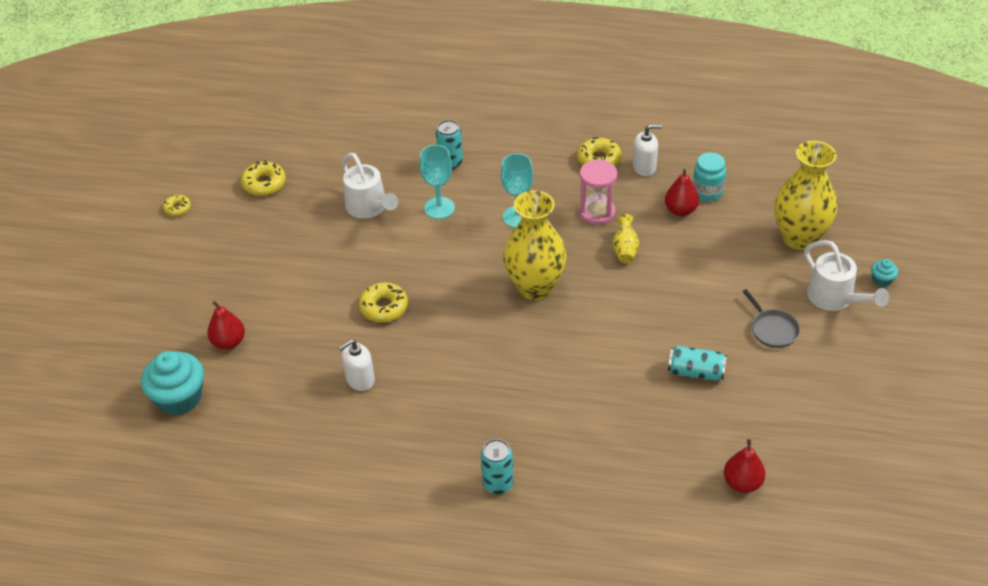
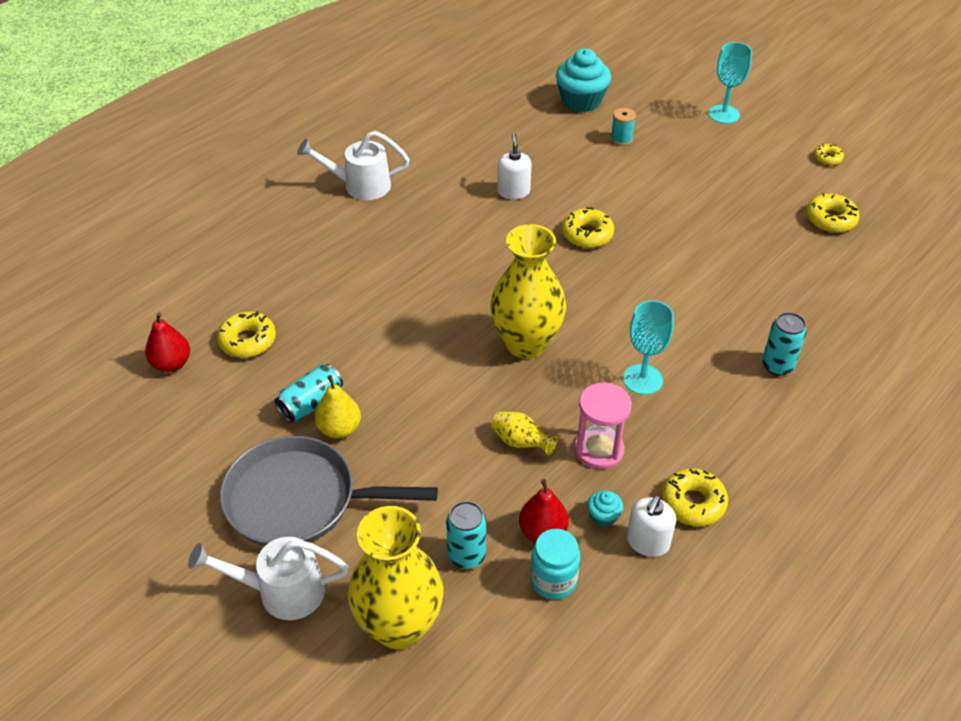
camera: 120 degrees right, 0 degrees up
(229, 342) = (621, 139): red pear -> turquoise spool
(369, 208) = (740, 275): white watering can -> white watering can (359, 185)
(439, 208) = (703, 325): turquoise goblet -> turquoise goblet (724, 114)
(498, 483) = (333, 223): turquoise can -> turquoise can (466, 556)
(677, 450) = (248, 341): none -> yellow donut
(701, 343) = (339, 429): none -> yellow pear
(772, 329) = (299, 500): grey pan -> grey pan, size x2.12
(882, 280) = (261, 665): turquoise cupcake -> turquoise cupcake (603, 516)

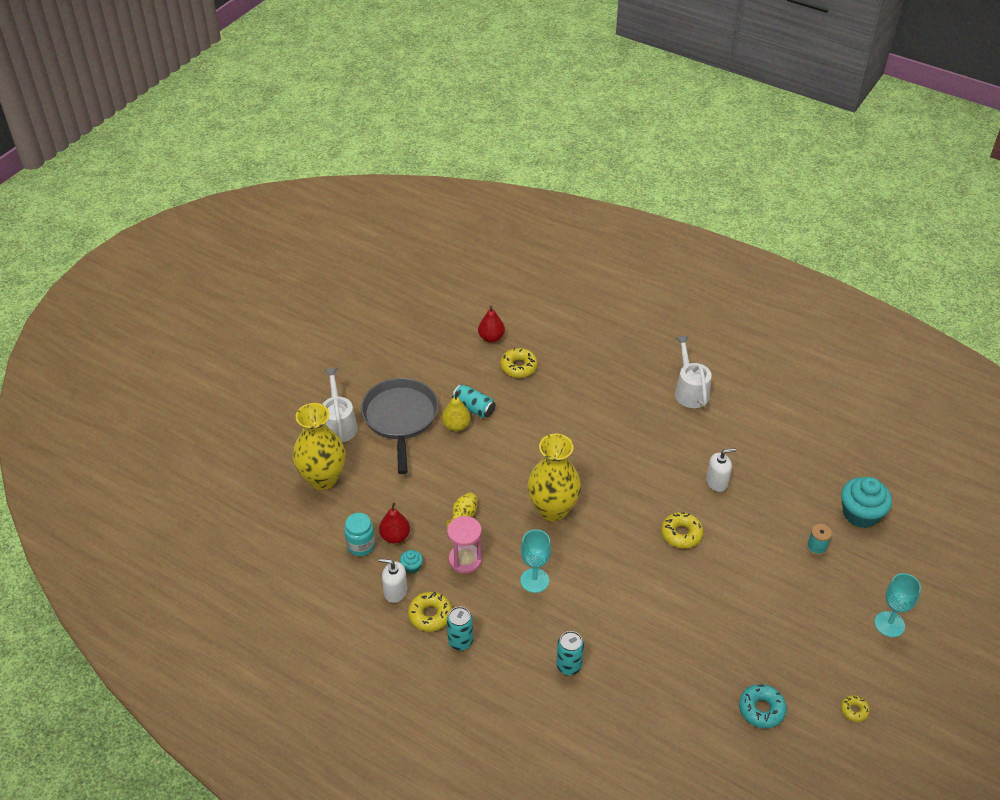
camera: 80 degrees right, 0 degrees up
(466, 556) = (373, 501): turquoise can -> turquoise can (460, 641)
(830, 219) = (761, 709): yellow donut -> turquoise donut

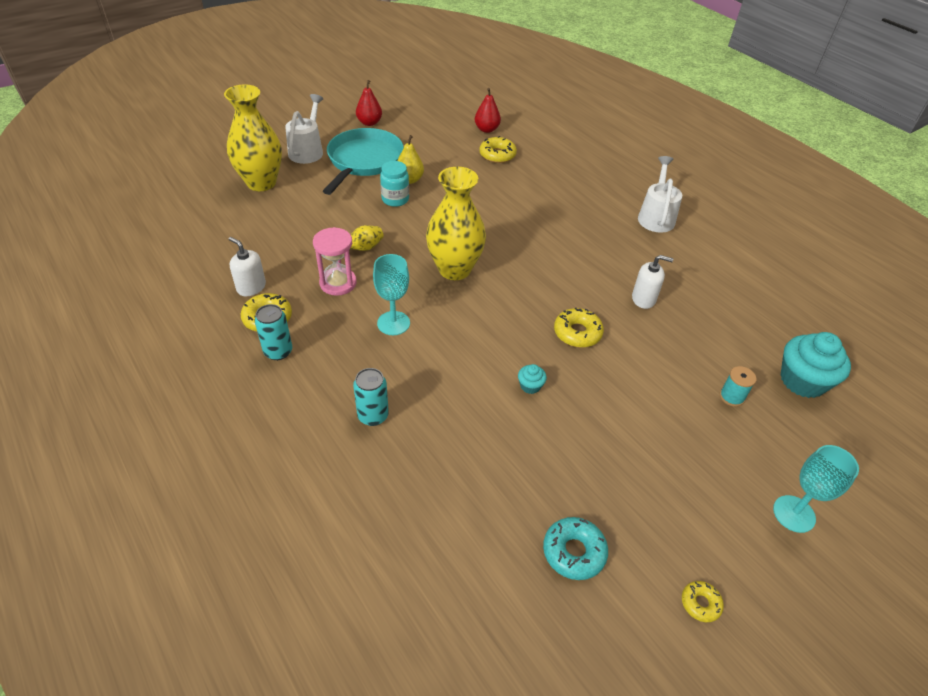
camera: 20 degrees right, 0 degrees up
(361, 545) = (251, 241): turquoise jar -> turquoise jar (395, 199)
(395, 536) = (288, 244): red pear -> red pear (369, 123)
(400, 418) = (363, 161): grey pan -> turquoise pan
(411, 567) = (283, 272): turquoise cupcake -> turquoise cupcake (530, 386)
(474, 408) = (435, 172): turquoise can -> none

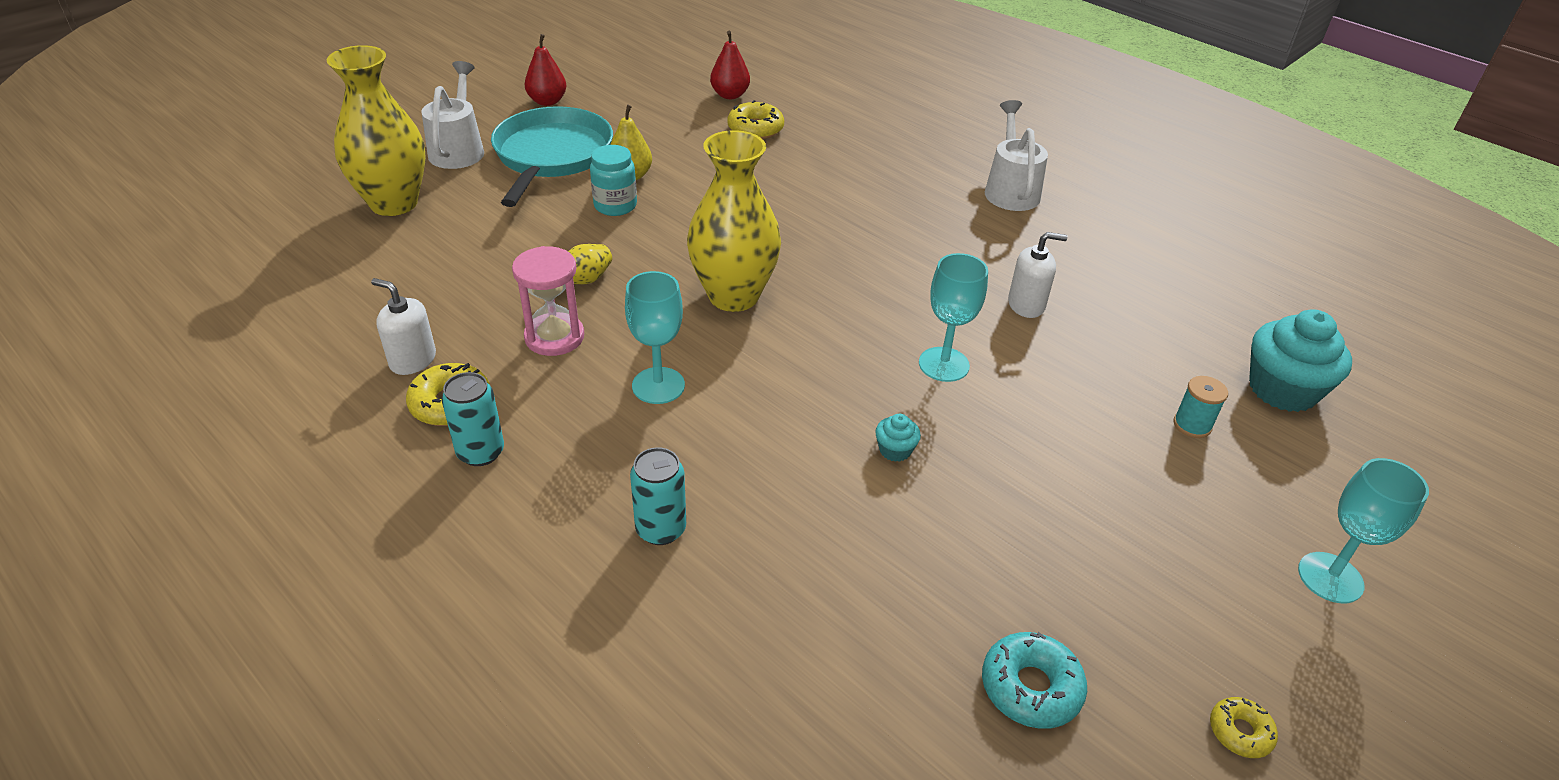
camera: 10 degrees left, 5 degrees down
(577, 333) = (944, 364): yellow donut -> turquoise goblet

